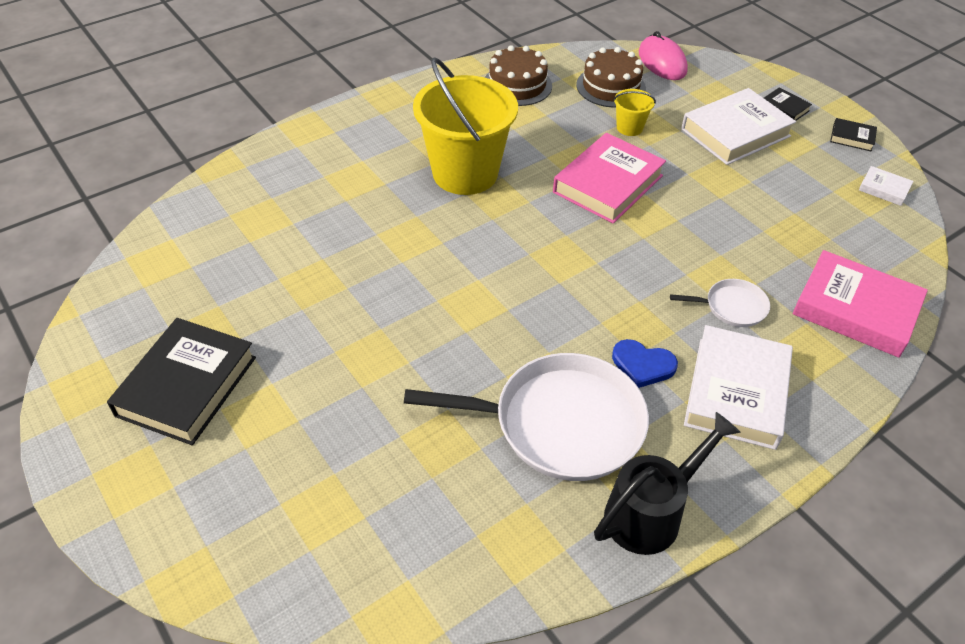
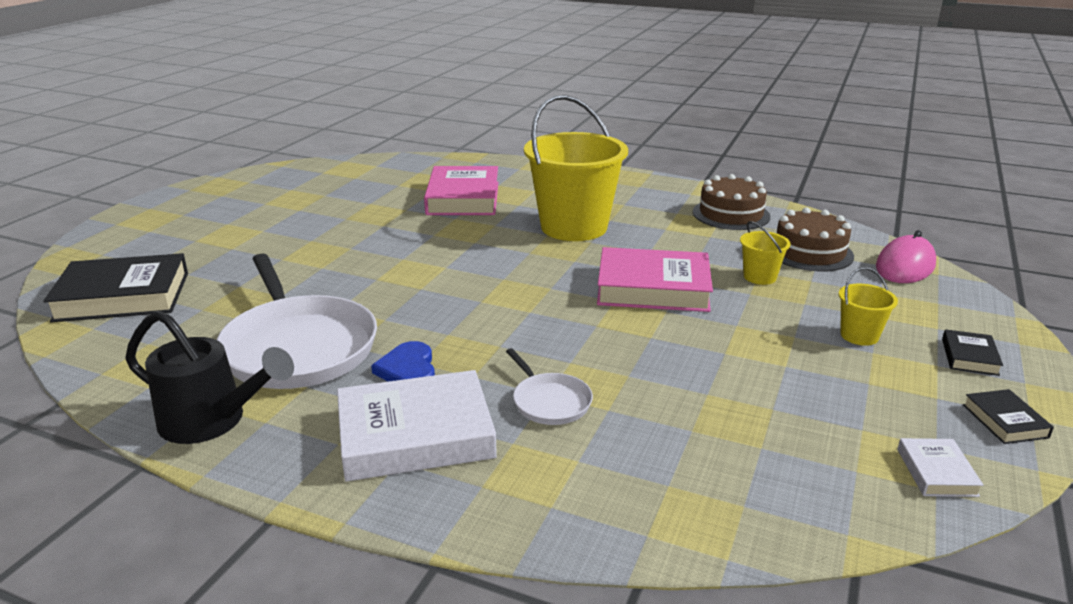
camera: 60 degrees right, 20 degrees down
(187, 386) = (241, 209): black book -> black book (123, 296)
(735, 133) = (859, 336): white book -> yellow bucket
(855, 309) = (646, 496): pink book -> pink book (463, 198)

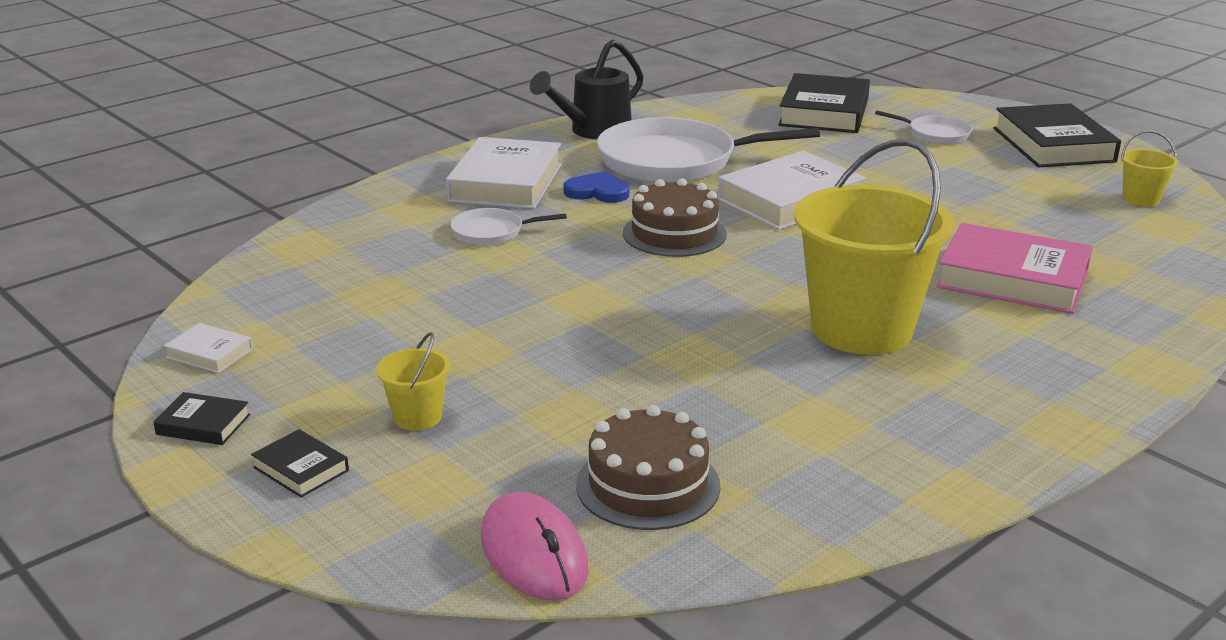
camera: 115 degrees right, 0 degrees up
(183, 243) = (935, 134): none -> white pan
(202, 203) = (1053, 145): none -> black book
(373, 277) = (790, 200): none -> white book
(653, 288) = (643, 331): pink book -> none
(731, 214) = (838, 472): brown cake -> brown cake (674, 233)
(759, 277) = (609, 411): yellow bucket -> yellow bucket (1141, 199)

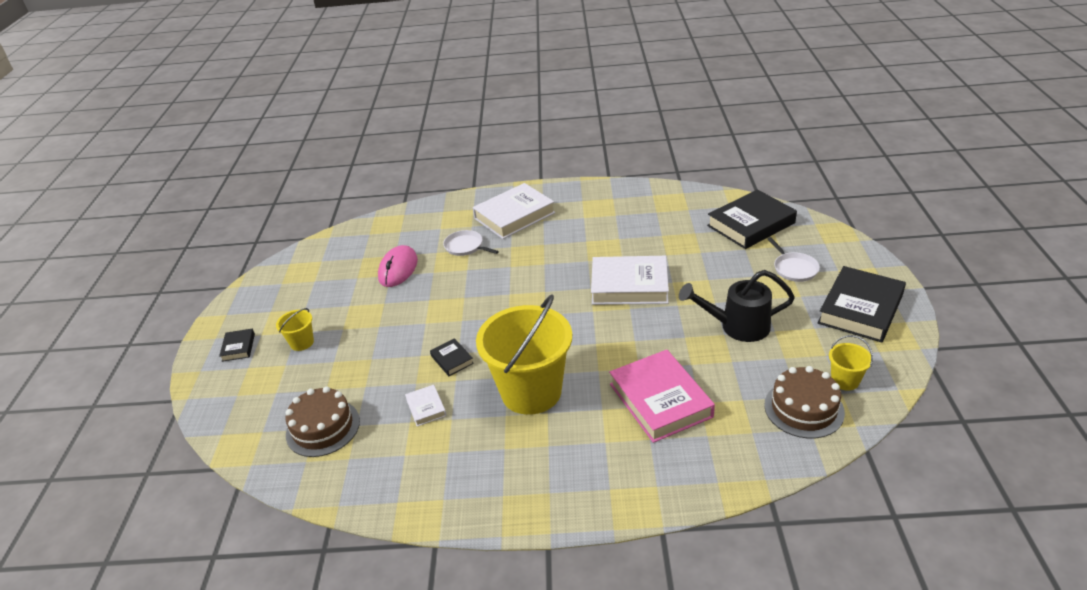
camera: 45 degrees right, 10 degrees up
(203, 424) = (241, 307): black book -> black book (452, 359)
(209, 353) = (286, 271): white book -> white book (426, 408)
(534, 554) = (245, 436): pink mouse -> pink mouse (398, 269)
(594, 131) = (604, 193): black watering can -> black watering can (737, 326)
(597, 192) = (545, 239): blue heart -> none
(674, 160) = (613, 231): white pan -> none
(674, 233) = (539, 284): brown cake -> brown cake (804, 408)

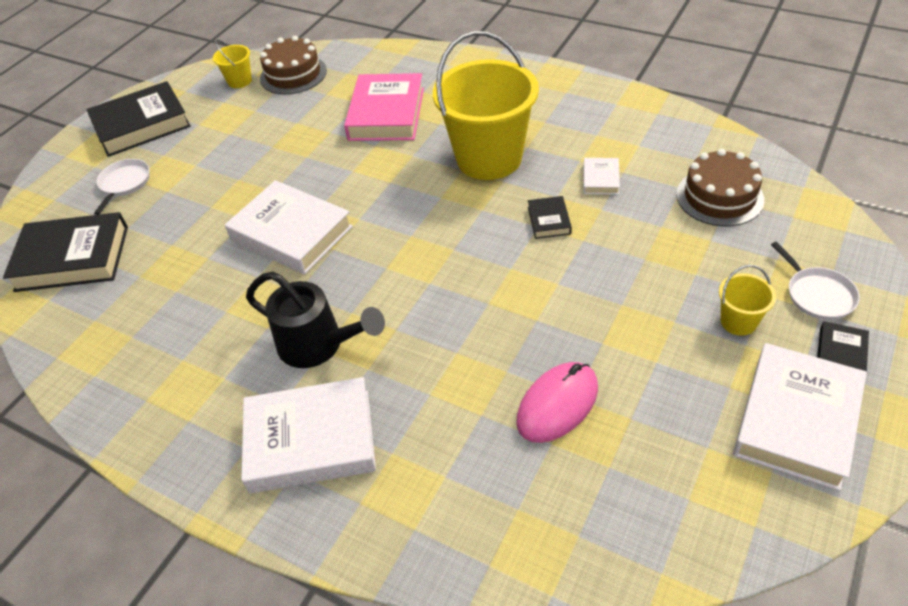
camera: 150 degrees left, 10 degrees up
(267, 307) = (797, 420): none -> white book
(465, 246) = (430, 403): white pan -> white pan (817, 294)
(737, 326) = (252, 148): black watering can -> black watering can (318, 345)

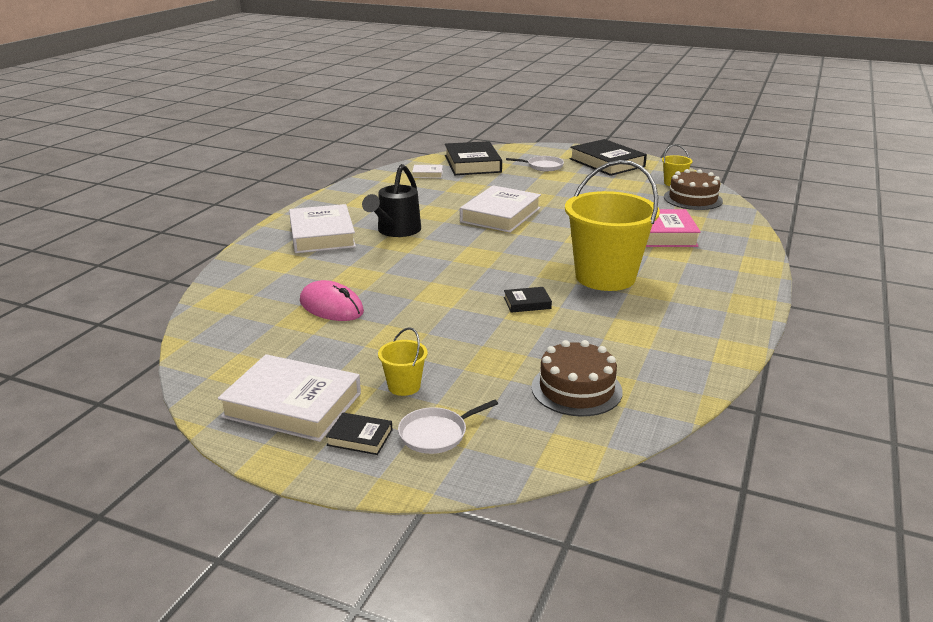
camera: 80 degrees right, 20 degrees down
(601, 179) = (589, 327): white book -> white book (427, 174)

